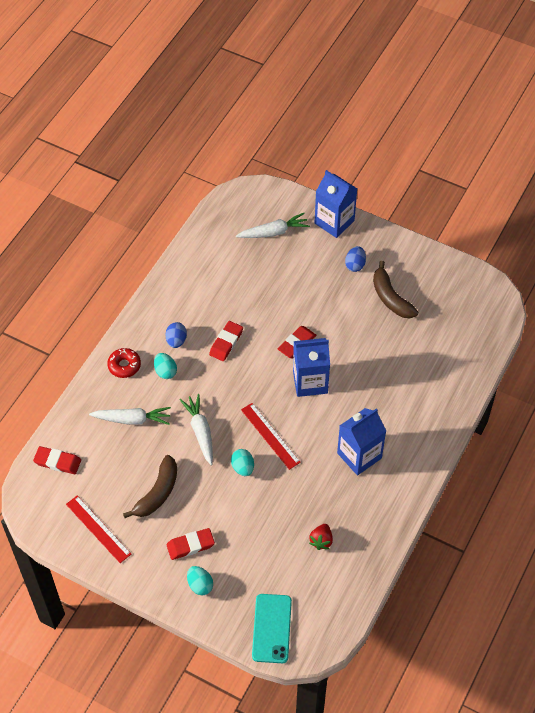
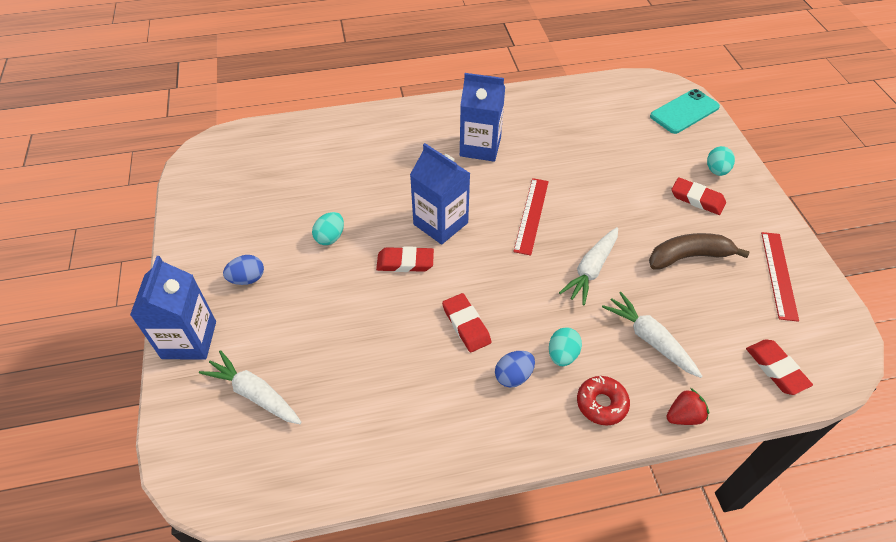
camera: 130 degrees left, 5 degrees down
(226, 343) = (466, 325): red eraser -> red eraser turned 75 degrees clockwise
(243, 467) = (586, 213): turquoise egg -> turquoise egg (330, 237)
(321, 541) = (583, 126): red strawberry -> red strawberry (683, 416)
(390, 298) = (272, 223): brown banana -> none

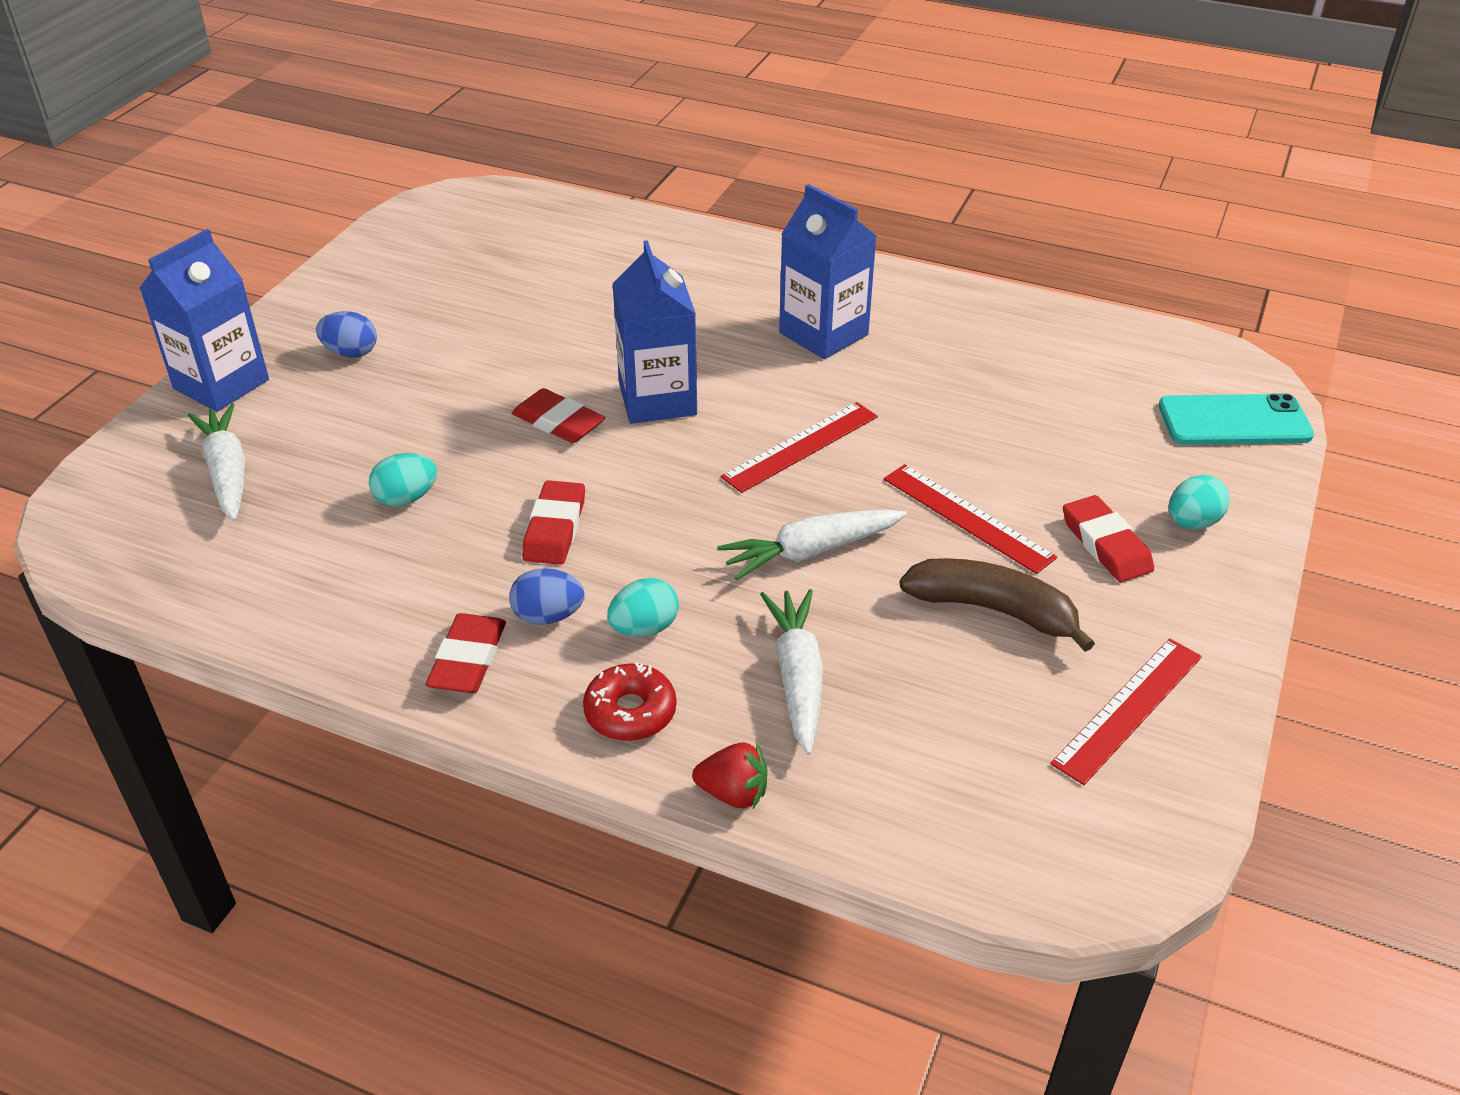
camera: 35 degrees right, 10 degrees down
(330, 237) = (496, 352): turquoise egg -> turquoise egg (406, 498)
(634, 215) = (967, 517): none -> red ruler
(776, 369) = (961, 822): red eraser -> red eraser (468, 659)

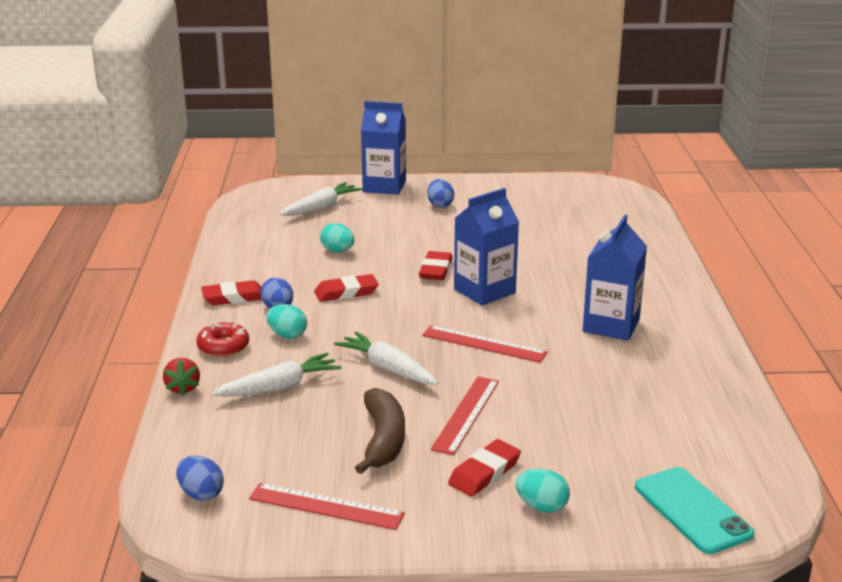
camera: 65 degrees right, 15 degrees down
(1050, 837) = (201, 494): none -> blue egg

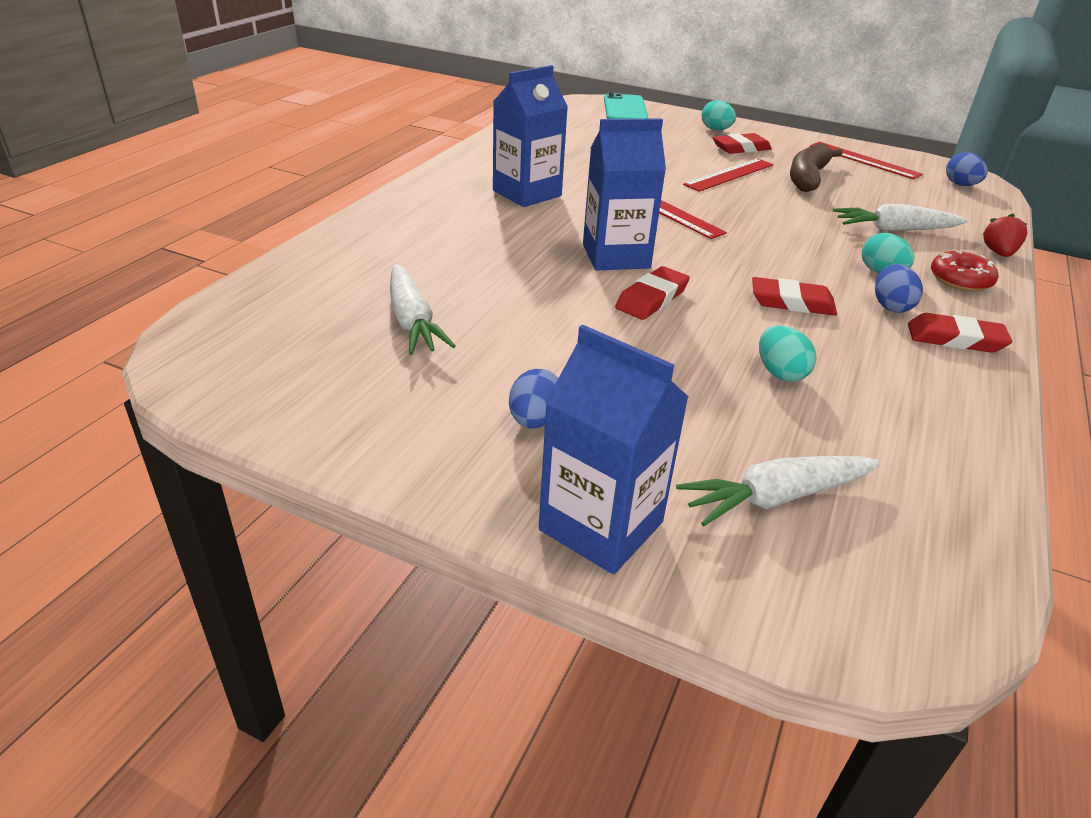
camera: 155 degrees left, 10 degrees up
(388, 368) = (779, 217): white carrot -> white carrot (412, 321)

